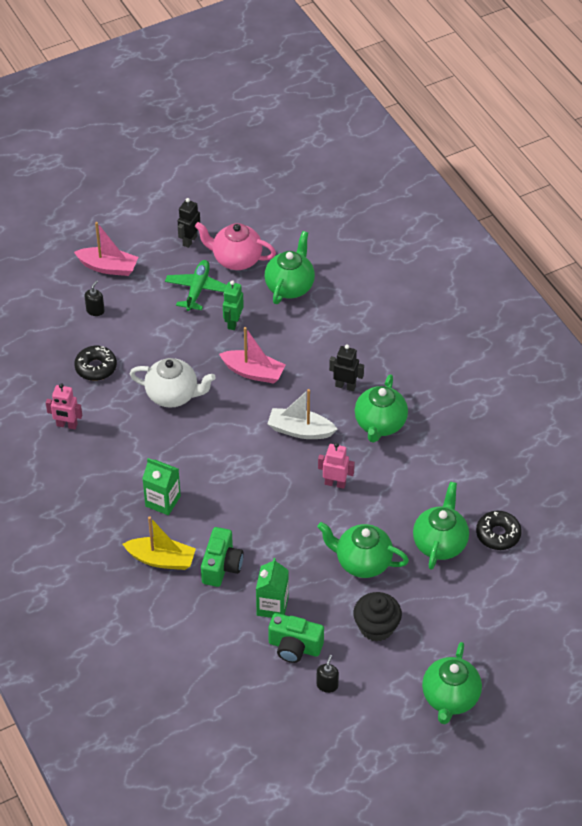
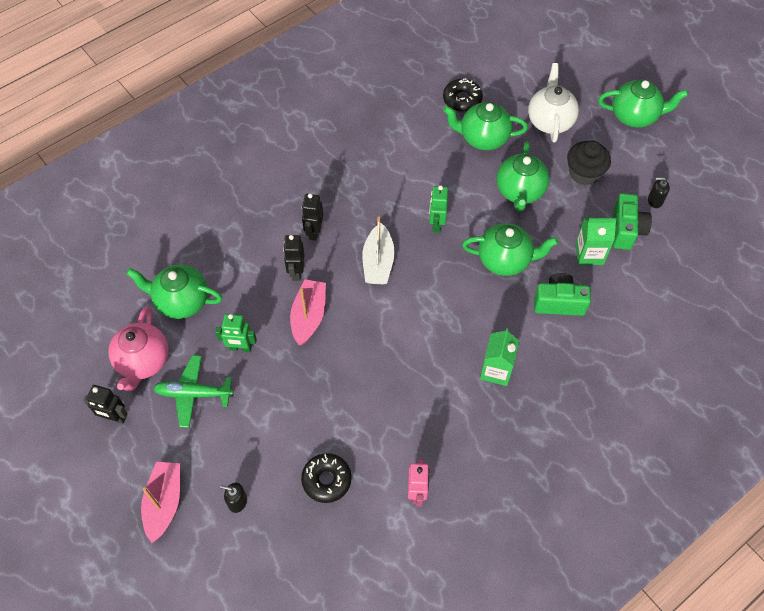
camera: 100 degrees left, 10 degrees up
(161, 559) = (567, 357): yellow boat -> none
(173, 395) = (353, 388): white teapot -> white teapot (550, 121)
(303, 368) = (296, 272): none -> black robot
(335, 483) = (436, 224): pink robot -> green robot
(380, 425) = (358, 197): green teapot -> green teapot (505, 260)

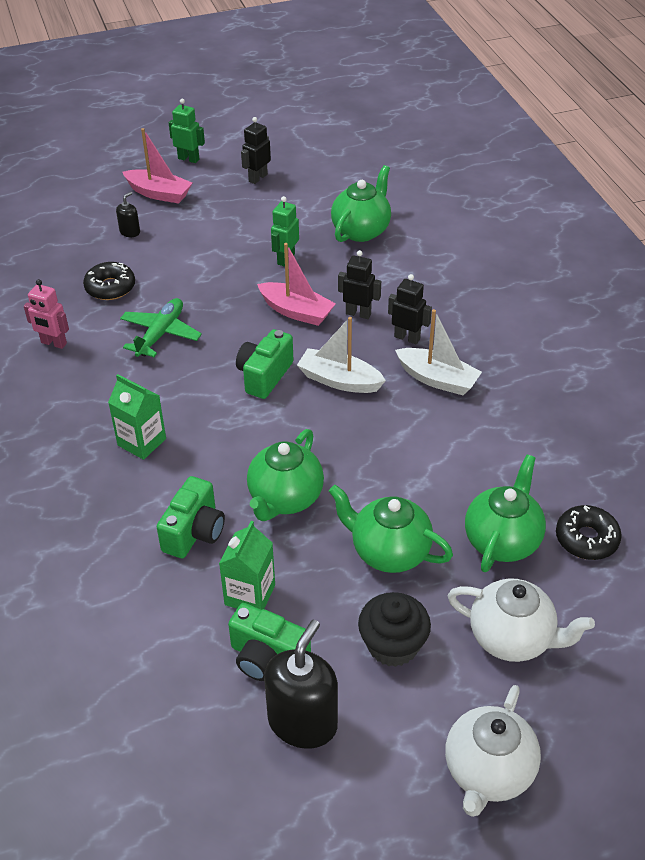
camera: 110 degrees right, 15 degrees down
(143, 362) = (305, 199): pink teapot -> none
(193, 393) = (253, 223): green plane -> green plane (160, 334)
(353, 202) = (437, 379): none -> white boat
(393, 313) = (264, 376): none -> green camera
(436, 224) = (371, 447): green robot -> green robot (189, 159)
(635, 116) = (488, 772): green teapot -> white teapot
(655, 200) = (302, 722): black soap dispenser -> black soap dispenser, size x2.14

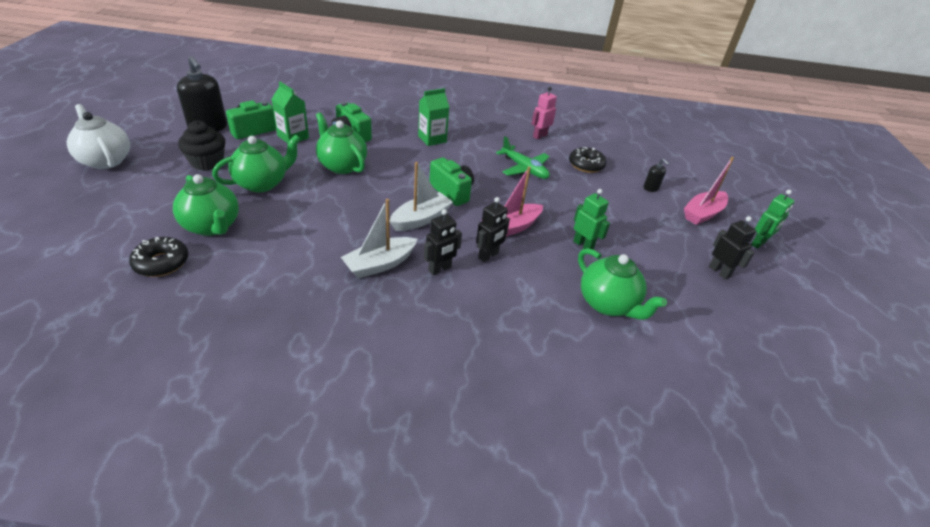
camera: 110 degrees right, 5 degrees down
(512, 638) = (150, 199): white teapot -> none

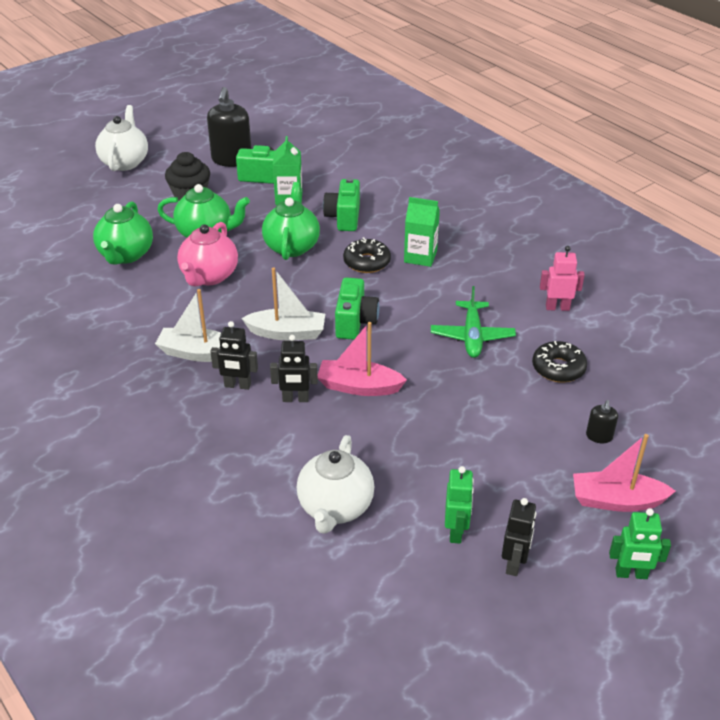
camera: 50 degrees right, 0 degrees up
(161, 263) = (63, 268): black donut -> black donut (367, 262)
(309, 210) = (209, 276): none -> pink teapot
(583, 245) = (404, 444): green robot -> green robot (456, 531)
(608, 304) = (335, 508): green teapot -> white teapot

